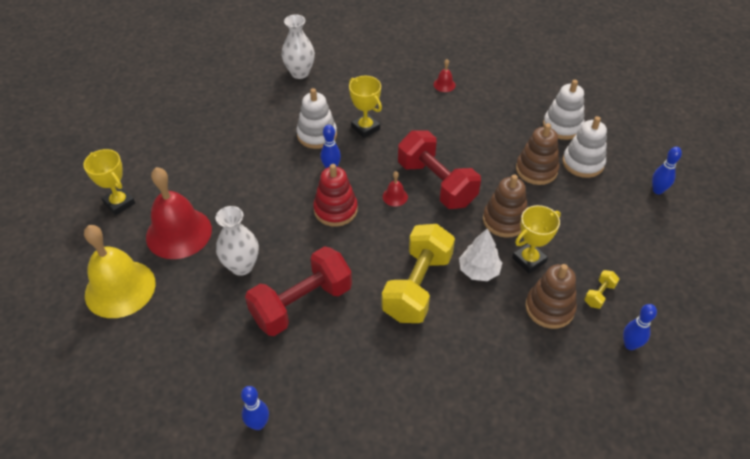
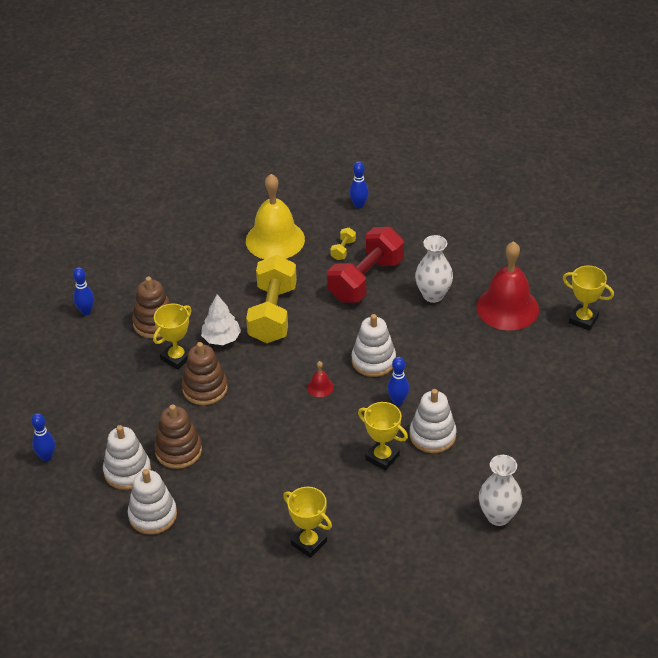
camera: 165 degrees right, 5 degrees down
(120, 288) = (523, 257): yellow bell -> yellow bell (275, 240)
(335, 210) = (373, 361): red stacking toy -> white stacking toy
(436, 183) = (282, 410): red dumbbell -> none
(444, 85) = (309, 543): red bell -> yellow trophy
(599, 294) = (111, 343): yellow dumbbell -> yellow dumbbell (343, 250)

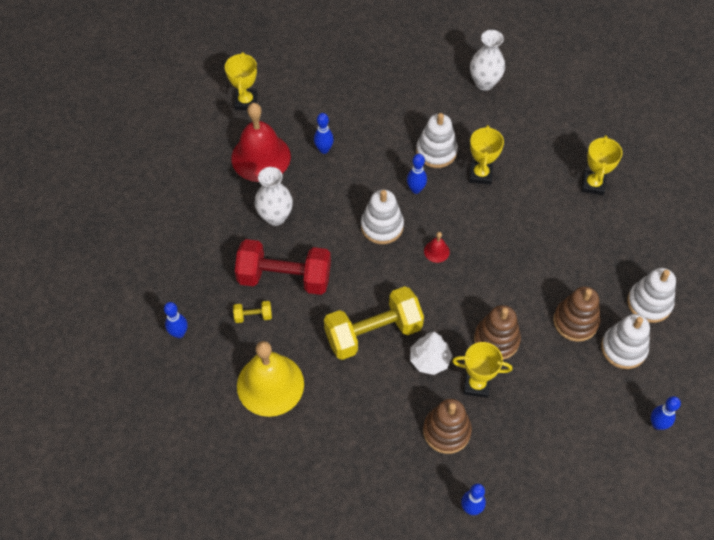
camera: 120 degrees left, 15 degrees up
(488, 354) = (324, 149): none -> blue bowling pin

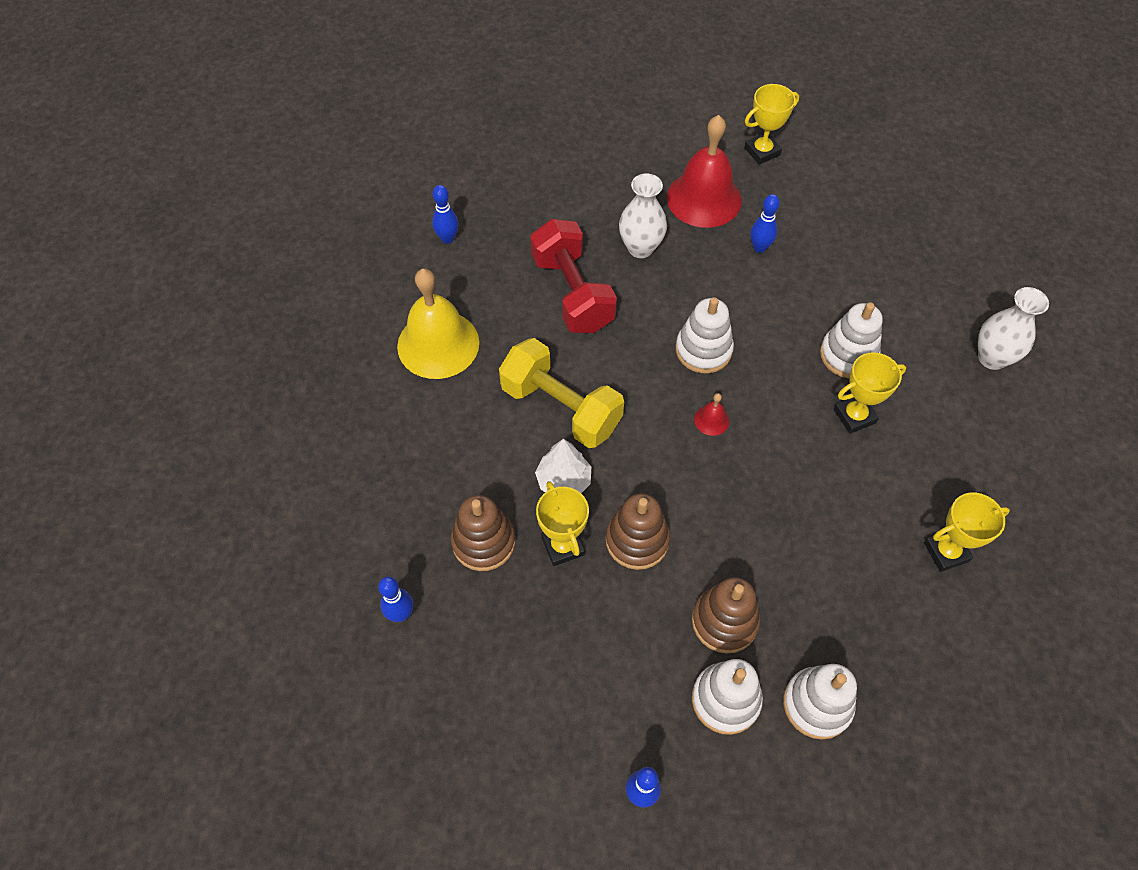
camera: 60 degrees right, 0 degrees up
(253, 316) = (508, 289): yellow dumbbell -> none
(416, 189) = (778, 359): blue bowling pin -> none

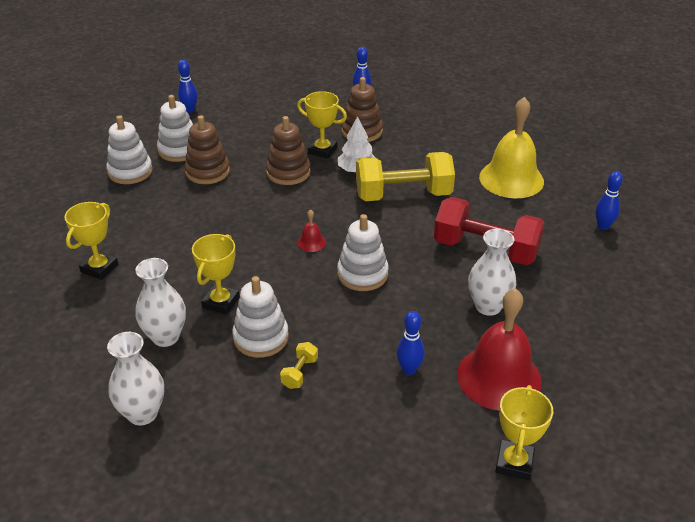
camera: 135 degrees right, 20 degrees down
(843, 303) = (299, 373): none -> yellow dumbbell
(929, 416) = (165, 337): none -> white vase

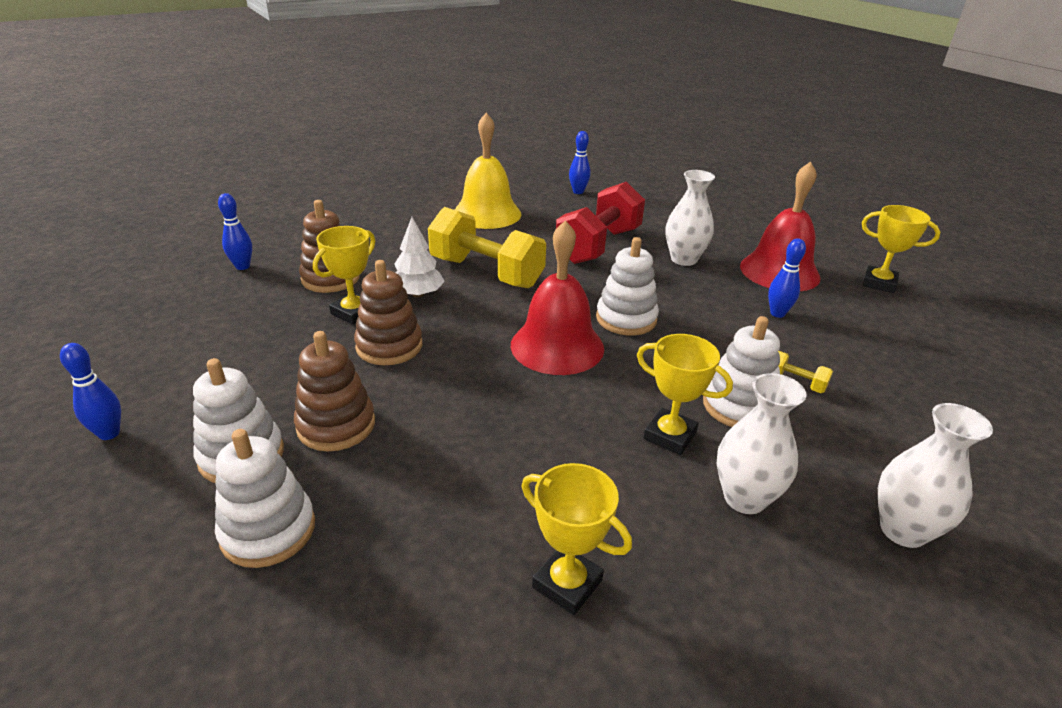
camera: 80 degrees left, 5 degrees down
(311, 242) = (557, 346): red bell -> red bell, size x2.45
(403, 195) = (486, 272): yellow dumbbell -> yellow dumbbell turned 60 degrees counterclockwise

